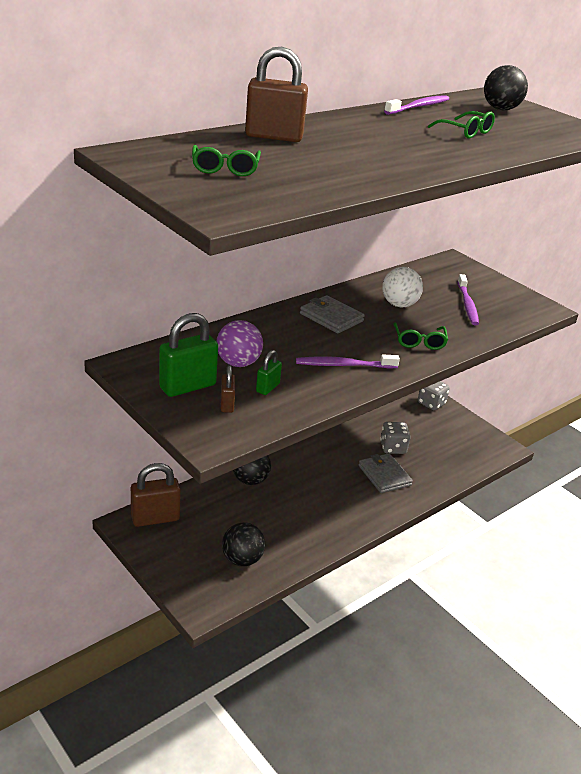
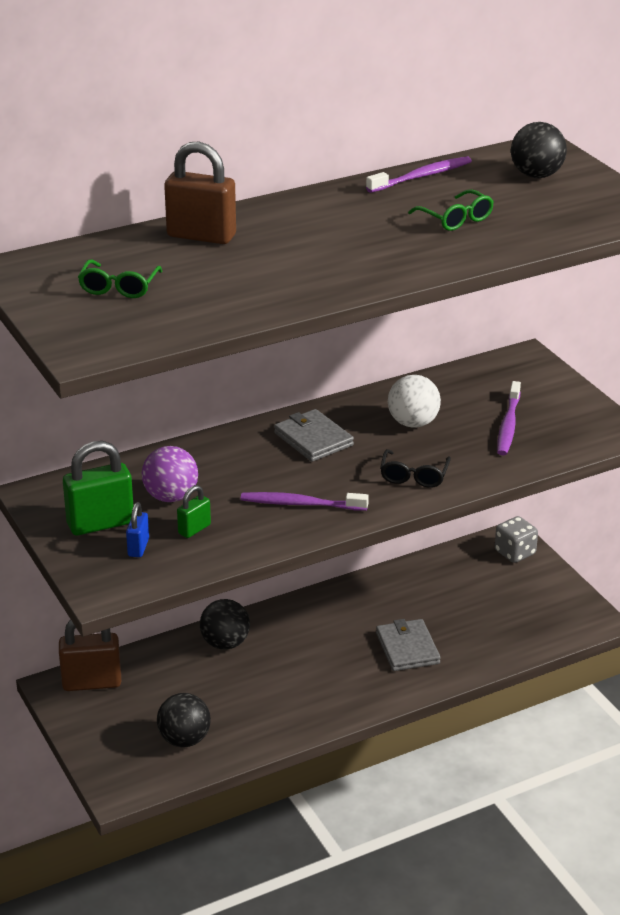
camera: 15 degrees right, 0 degrees up
(227, 404) = (138, 547): brown padlock -> blue padlock
(393, 448) = (434, 612): grey dice -> none
(419, 342) = (414, 476): green glasses -> black glasses

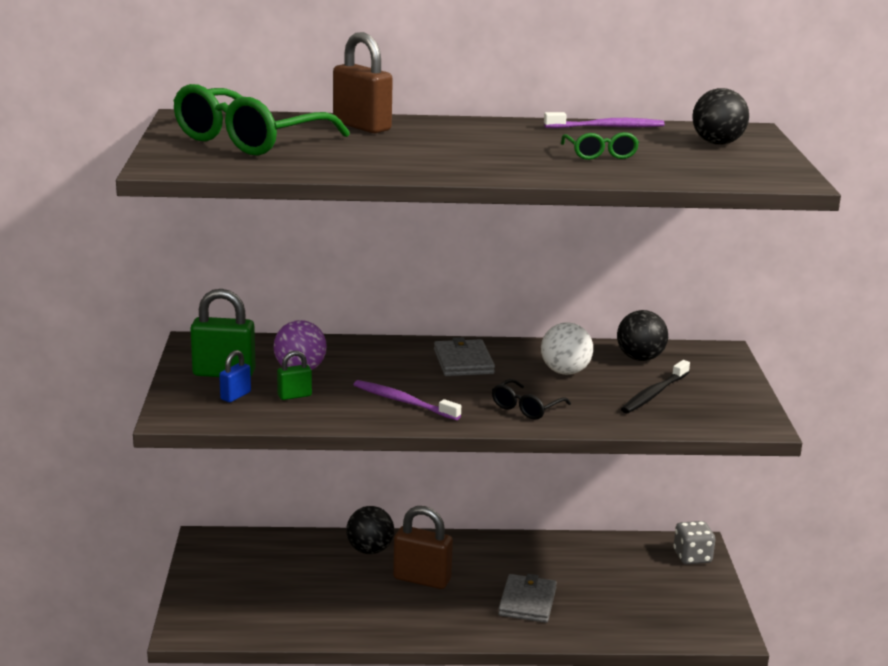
camera: 25 degrees right, 10 degrees down
(92, 683) = (236, 545): brown padlock -> brown padlock (422, 579)
(119, 287) = (249, 140): green glasses -> green glasses, size x2.09
(184, 739) = (272, 610): black ball -> black ball (640, 358)
(508, 425) = (654, 394): purple toothbrush -> black toothbrush

